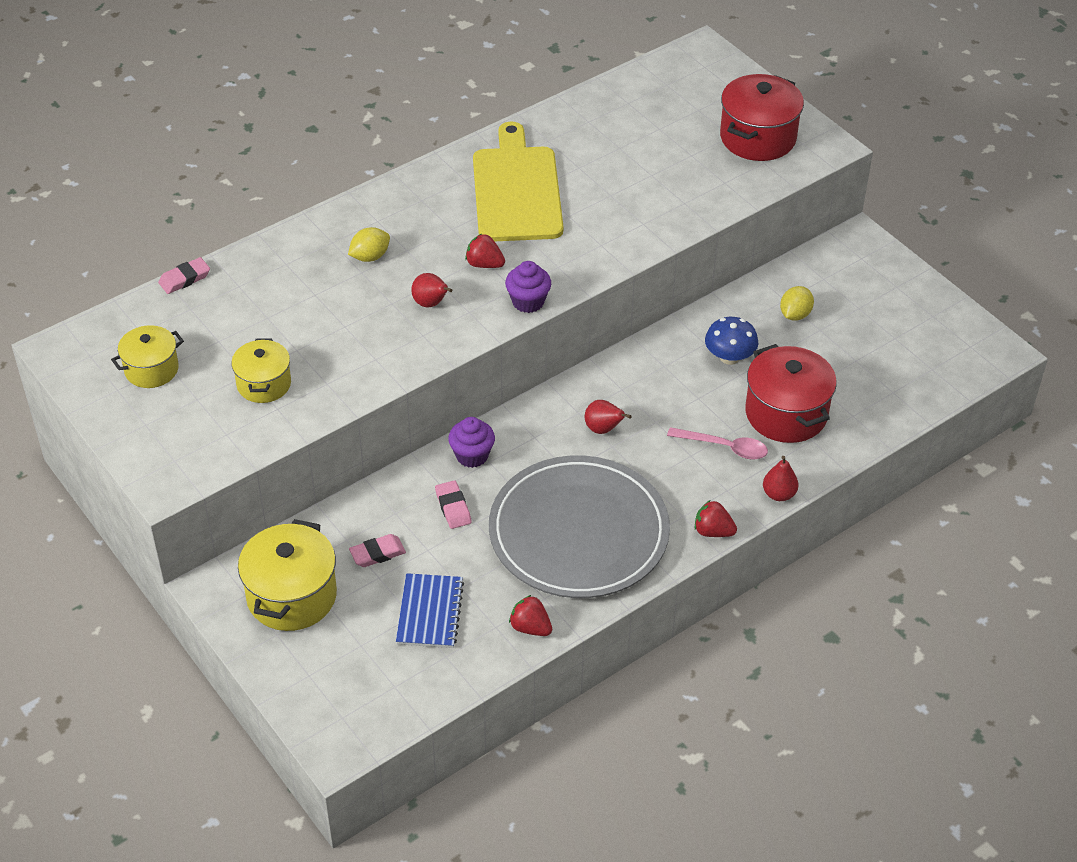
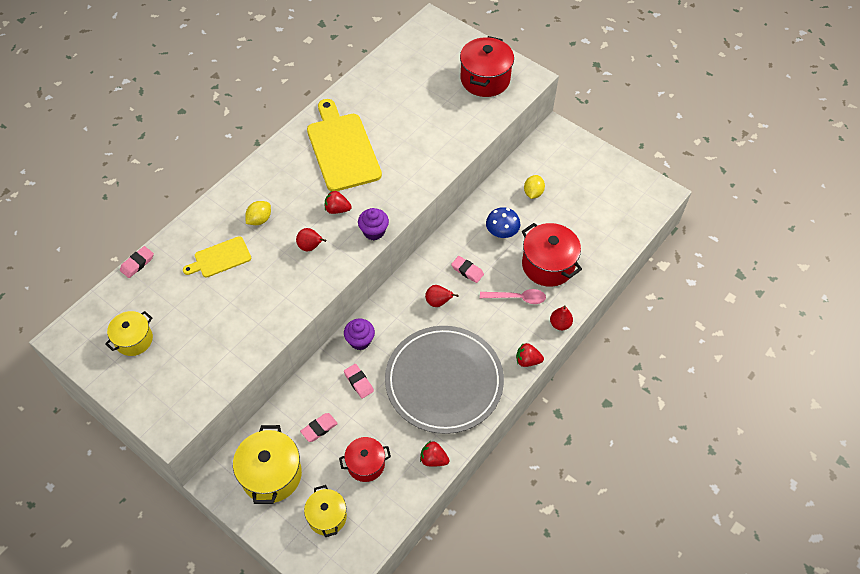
camera: 15 degrees left, 10 degrees up
(264, 384) = (215, 334): yellow pot -> yellow pot (327, 517)
(300, 293) = (220, 258): none -> yellow cutting board
(430, 612) = (366, 464): blue notebook -> red pot
(660, 397) = (467, 271): none -> pink eraser

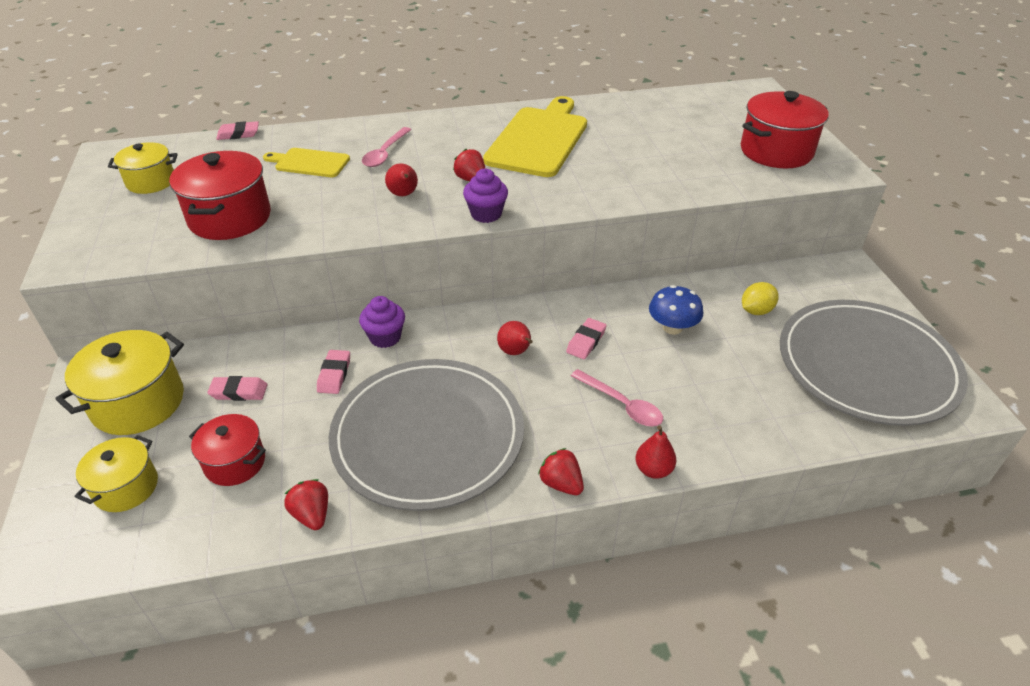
camera: 40 degrees right, 15 degrees down
(259, 219) = (385, 153): yellow lemon -> pink spoon
(467, 271) = (586, 341): pink eraser -> pink eraser turned 45 degrees clockwise
(548, 265) = (702, 393): red pot -> red pot (230, 218)
(607, 197) = (867, 365): none -> grey plate

